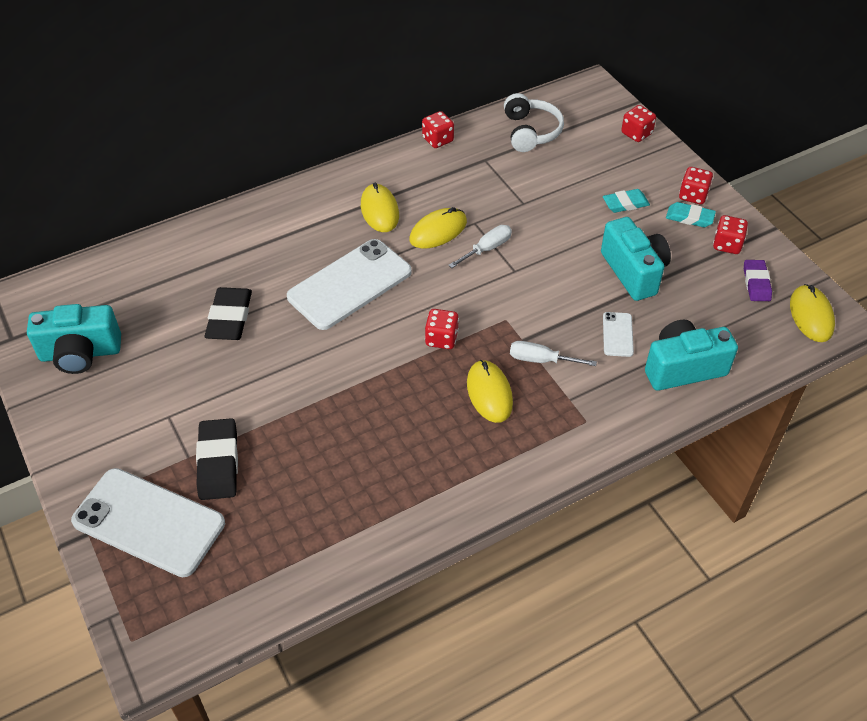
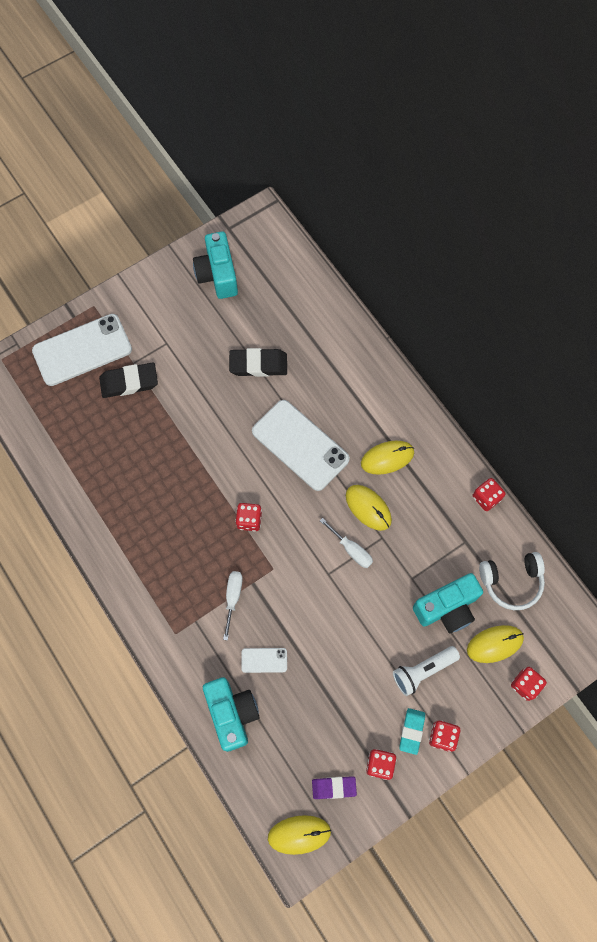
camera: 85 degrees right, 20 degrees up
(149, 522) = (82, 350): white phone -> white phone turned 45 degrees clockwise
(489, 393) = (198, 559): yellow mouse -> yellow mouse (494, 644)
(625, 203) = (423, 671): turquoise eraser -> white flashlight
(634, 272) = (337, 676): turquoise camera -> turquoise camera (447, 608)

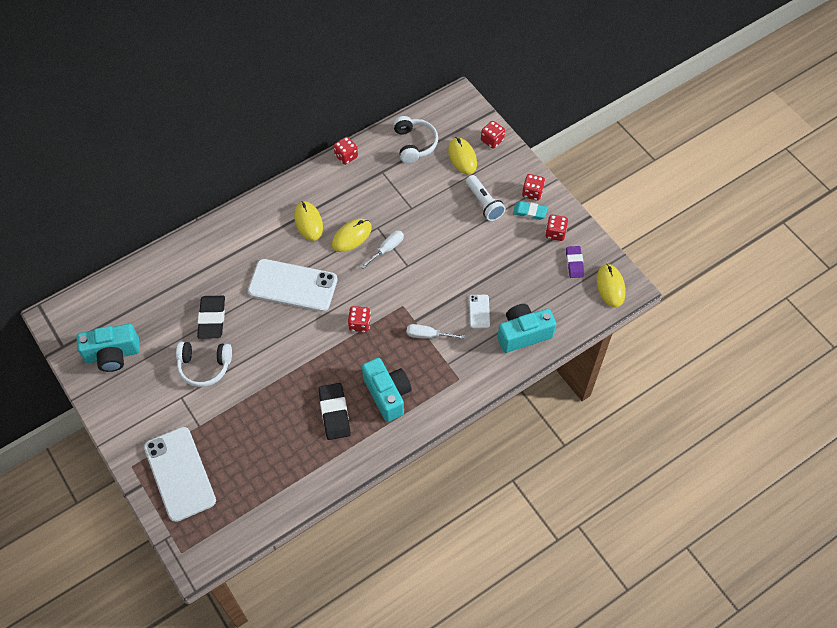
camera: 90 degrees left, 10 degrees down
(129, 382) = (219, 428): black eraser -> black eraser (334, 413)
(201, 362) = (204, 366): none -> white headphones
(300, 445) = (293, 285): white phone -> white phone turned 60 degrees clockwise
(447, 608) = (435, 186): turquoise camera -> turquoise camera (387, 394)

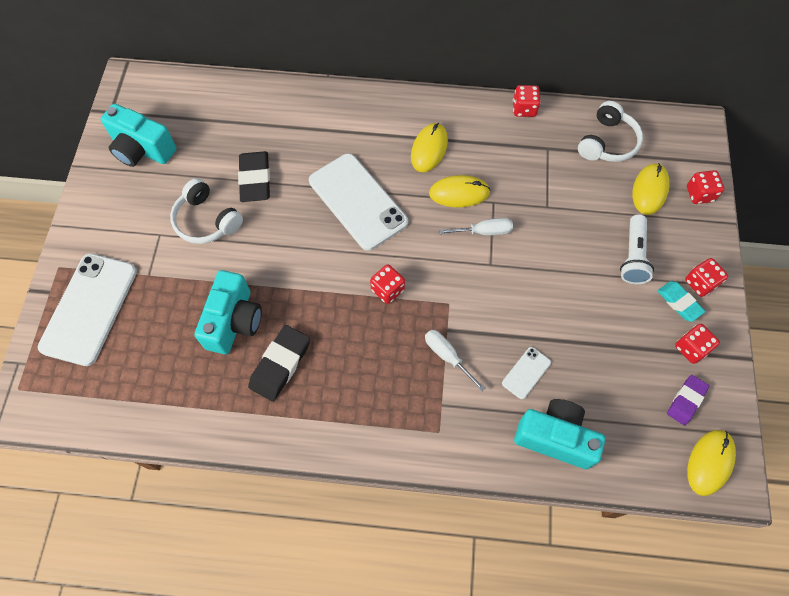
camera: 40 degrees right, 5 degrees up
(212, 319) = (255, 179): black eraser -> black eraser turned 45 degrees counterclockwise
(387, 394) = (349, 388): turquoise camera -> turquoise camera (234, 321)

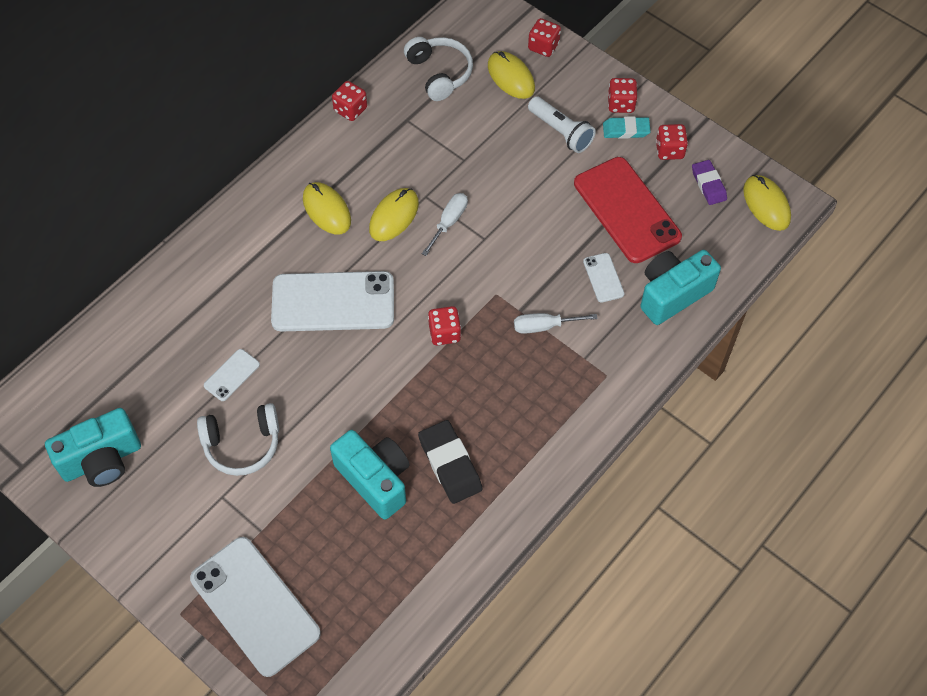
camera: 55 degrees left, 5 degrees down
(255, 179) = (232, 375): black eraser -> white phone
(604, 351) = (626, 210): none -> red phone

